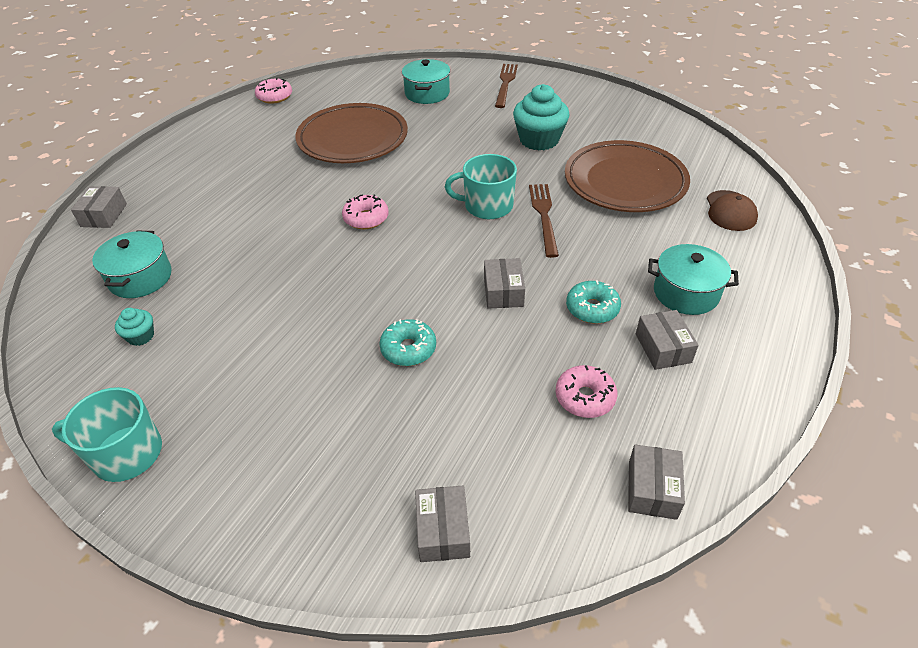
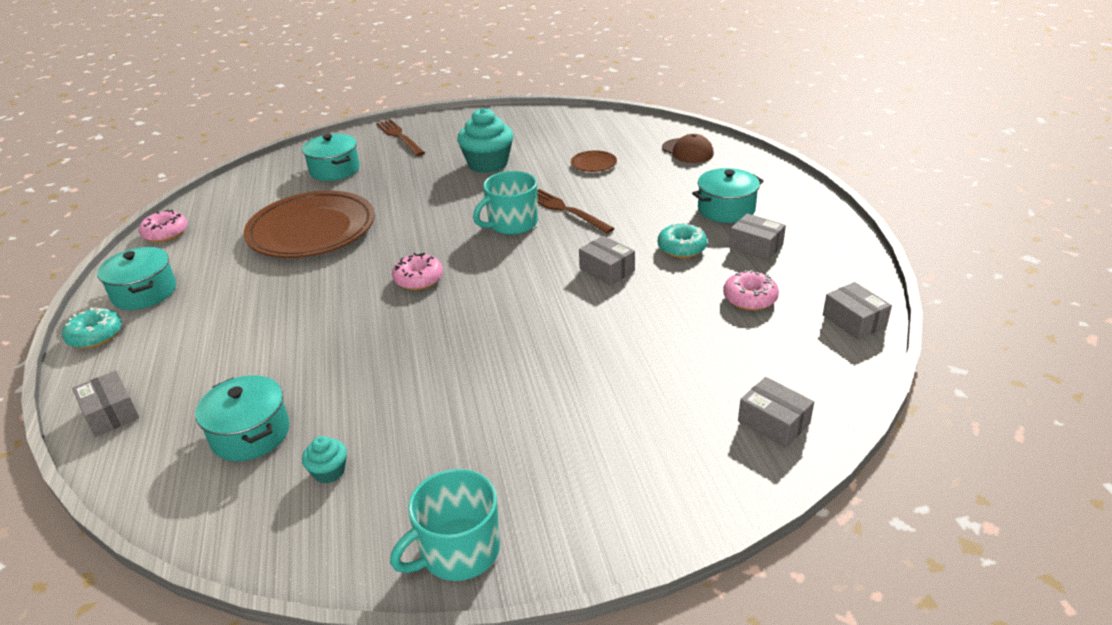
camera: 40 degrees left, 10 degrees down
(214, 137) = (144, 292): none -> turquoise pot
(408, 349) = (590, 341): turquoise donut -> turquoise donut (95, 335)
(625, 182) = (593, 164): brown plate -> brown plate, size x0.40

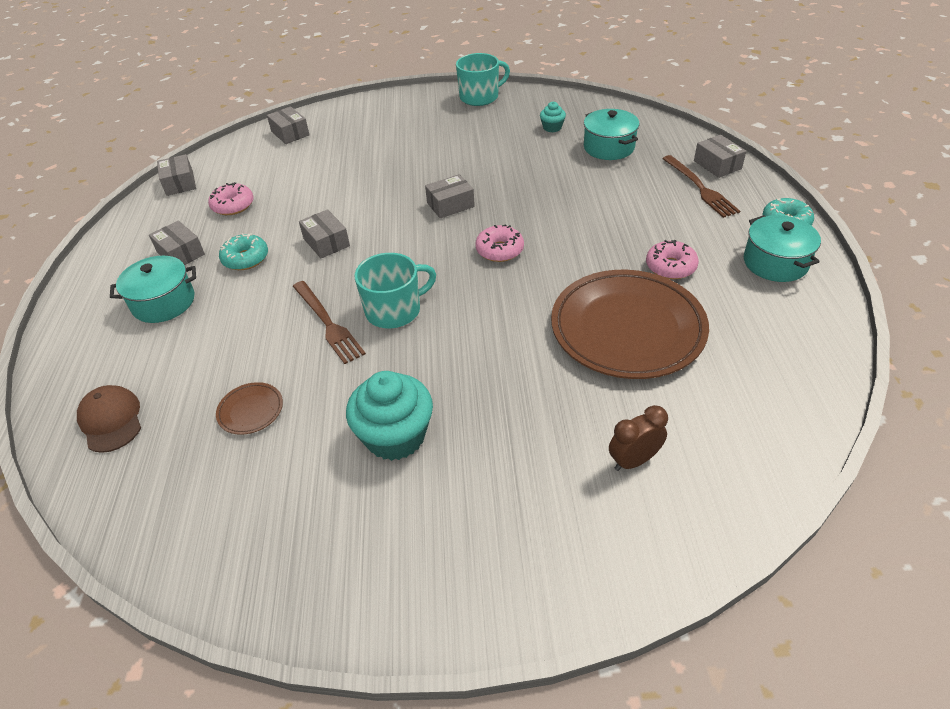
camera: 170 degrees left, 10 degrees up
(165, 233) = (820, 348): pink donut -> pink donut (670, 267)
(334, 170) = (633, 460): turquoise pot -> brown clock
(400, 137) = (535, 555): brown fork -> brown fork (700, 188)
(479, 323) = (450, 205): none -> grey box

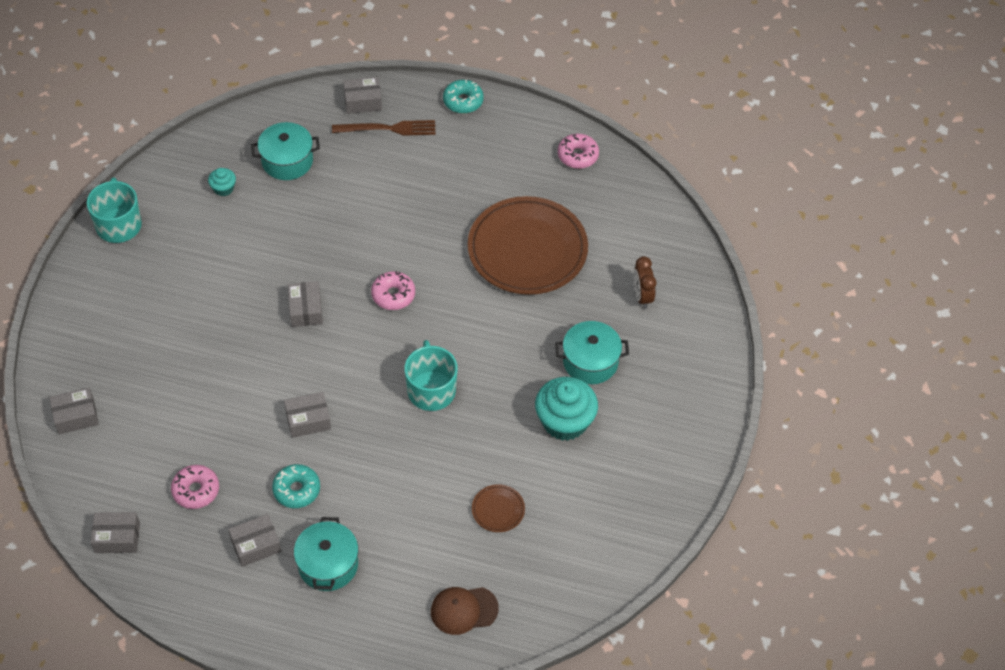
camera: 75 degrees left, 10 degrees up
(327, 323) = (423, 440): brown fork -> none
(670, 267) = (475, 194): pink donut -> pink donut (577, 156)
(775, 262) = (504, 132): turquoise pot -> turquoise pot (590, 362)

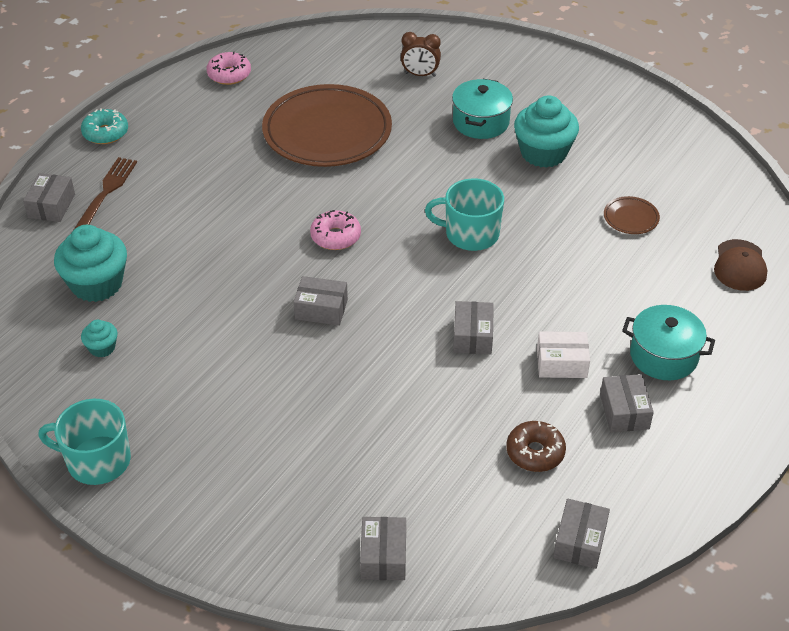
camera: 70 degrees left, 10 degrees down
(196, 490) = (535, 452): pink donut -> brown donut
(287, 161) = (97, 284): turquoise pot -> turquoise cupcake
(296, 490) = (561, 363): turquoise donut -> white box

